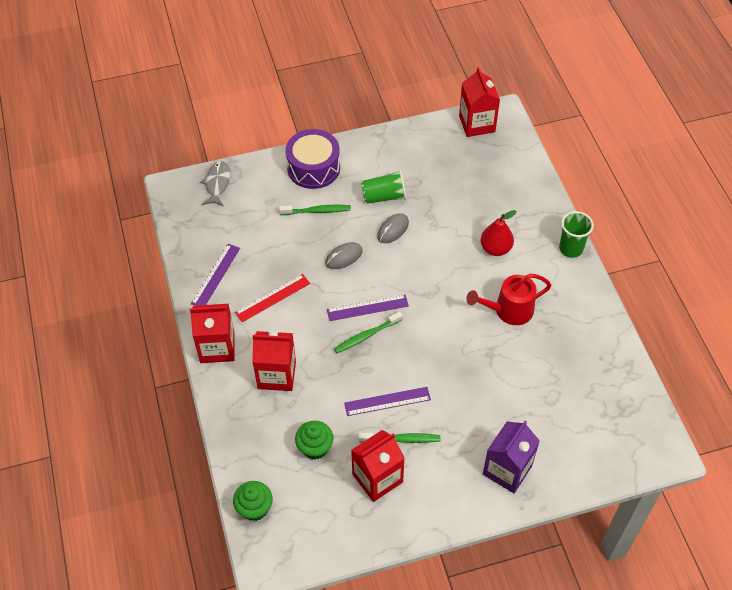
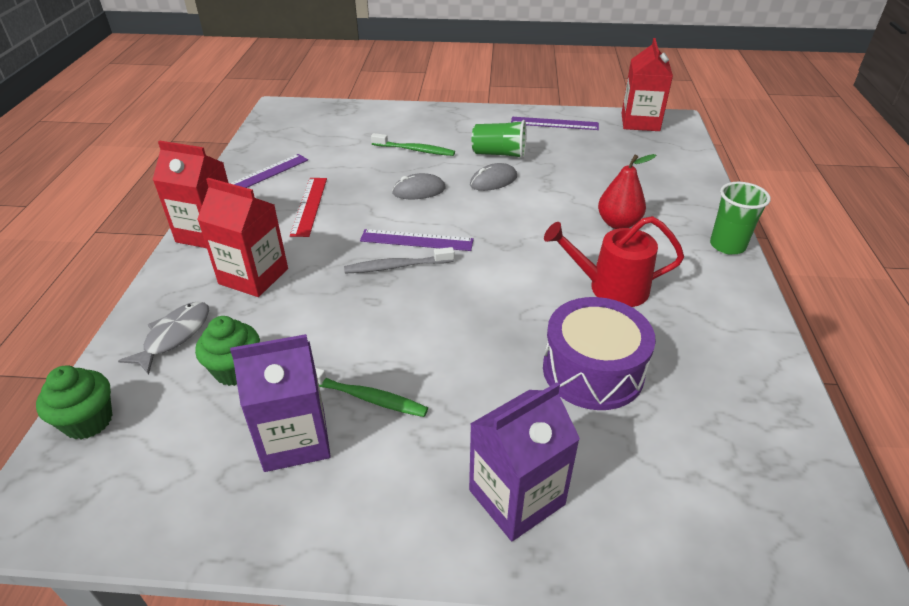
camera: 20 degrees right, 15 degrees down
(217, 183) = (326, 112): grey fish -> grey fish (174, 336)
(272, 298) = (309, 206): red ruler -> red ruler turned 75 degrees counterclockwise
(313, 168) = (434, 120): purple drum -> purple drum (593, 370)
(366, 336) = (396, 266): green toothbrush -> grey toothbrush
(377, 478) = (295, 439): red carton -> purple carton
(387, 401) = (377, 344): purple ruler -> purple ruler (554, 123)

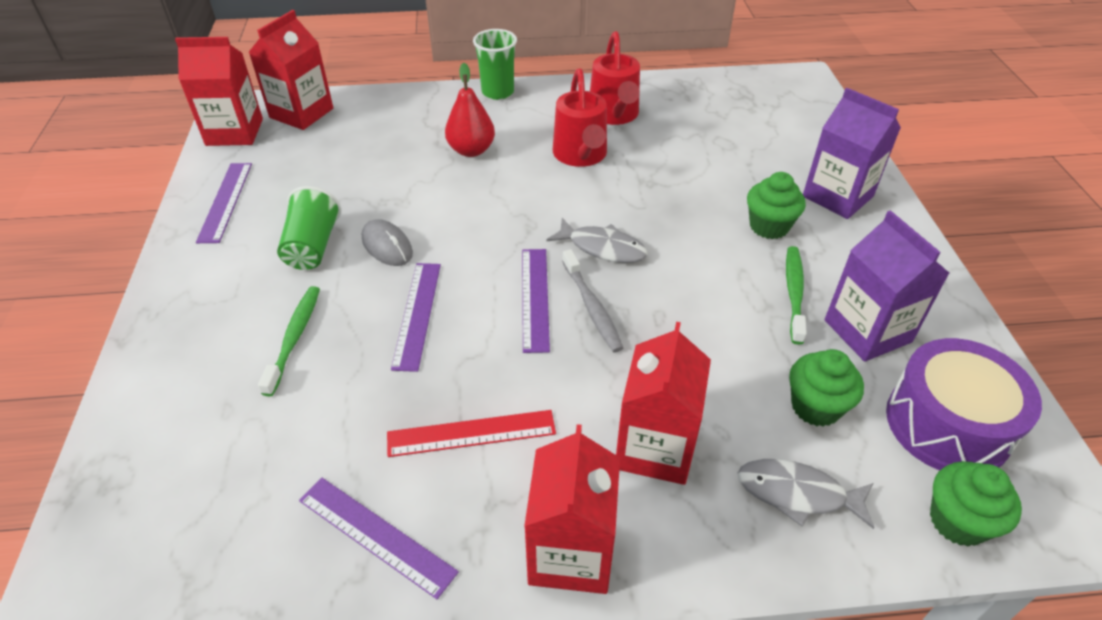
camera: 100 degrees left, 5 degrees up
(419, 191) = (417, 314): grey mouse -> purple ruler
(466, 282) = (603, 248): none -> grey fish
(471, 407) = (769, 226): none -> green cupcake
(593, 370) = (693, 164): purple drum -> purple drum (947, 424)
(670, 146) = (301, 113): none -> red carton
(693, 323) = (614, 115): none -> red watering can

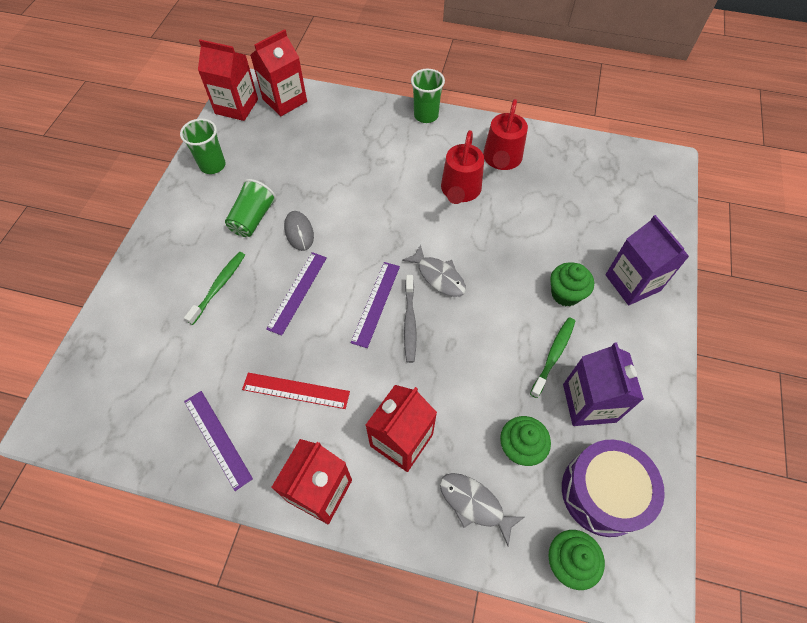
camera: 20 degrees right, 15 degrees up
(225, 201) = (212, 165): purple ruler -> green cup
(471, 150) = (385, 165): red pear -> none

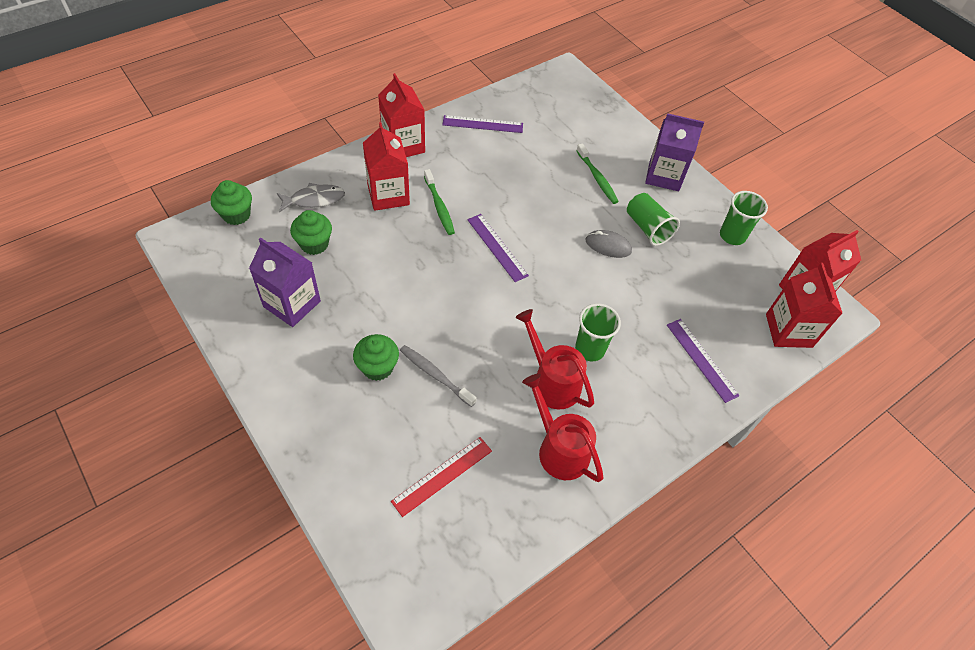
camera: 125 degrees right, 5 degrees down
(296, 390) = (476, 170): red ruler -> red ruler (442, 475)
(297, 292) = (551, 213): purple ruler -> purple ruler (701, 359)
(410, 322) = (461, 254): grey toothbrush -> grey toothbrush (435, 375)
(426, 115) = (677, 432): green cup -> green cup (590, 349)
(438, 276) = (481, 299): grey fish -> none
(553, 355) = (344, 314): green toothbrush -> green toothbrush (439, 206)
(603, 492) = (241, 261): purple drum -> none
(632, 283) = (332, 426): purple carton -> purple carton (664, 176)

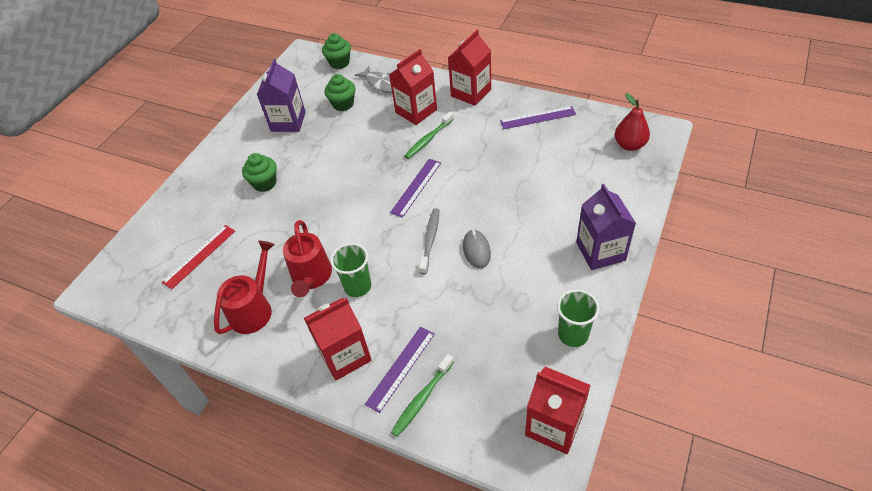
camera: 70 degrees right, 5 degrees down
(435, 375) = (276, 213): grey toothbrush -> grey toothbrush (430, 240)
(442, 475) = (199, 256): red ruler -> red ruler turned 75 degrees counterclockwise
(483, 124) = (537, 118): purple ruler -> purple ruler turned 75 degrees counterclockwise
(551, 381) = (311, 277): red watering can -> red watering can turned 150 degrees clockwise
(566, 95) = (629, 145): none -> red pear
(597, 178) = (549, 209): green toothbrush -> green toothbrush (422, 399)
(647, 228) = (522, 267): green cup -> none
(788, 330) = (488, 428): red carton -> red carton (345, 355)

